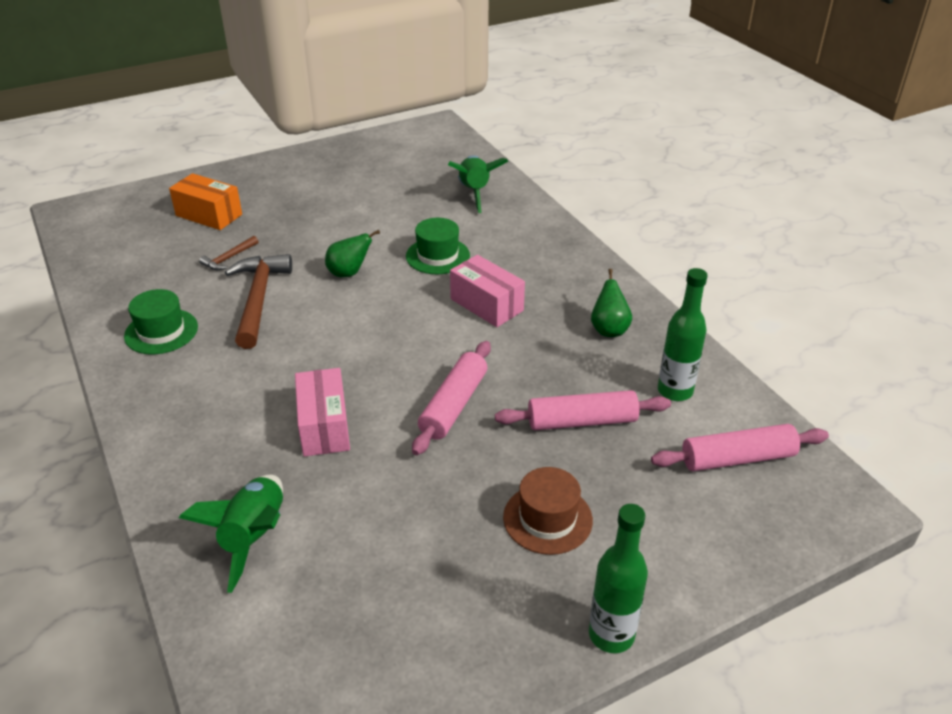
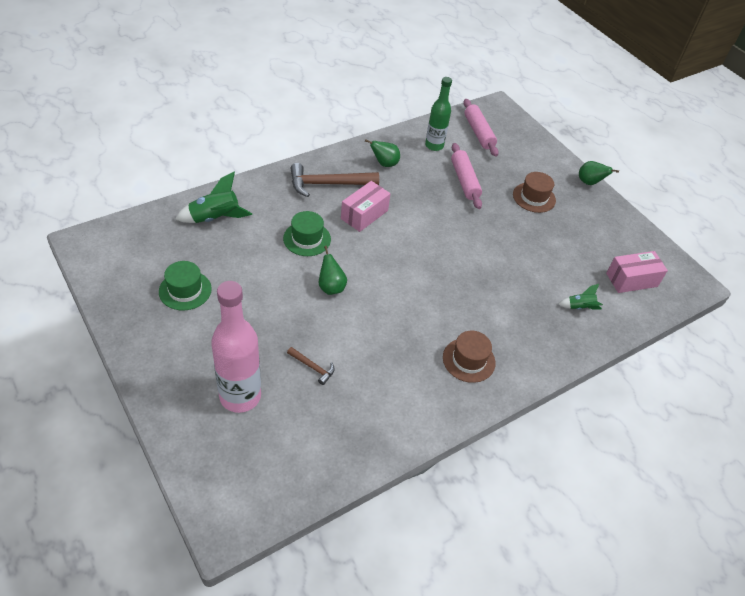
camera: 100 degrees left, 10 degrees up
(161, 331) = (414, 393): green hat -> green hat (185, 290)
(193, 384) = (468, 360): none -> brown hat
(209, 215) = (240, 396): orange box -> pink bottle
(254, 537) = (580, 307): green rocket -> green rocket, size x0.56
(258, 300) = (369, 338): brown hammer -> brown hammer (328, 184)
(324, 426) = (492, 286): pink box -> pink box (631, 280)
(453, 405) = (462, 230): pink rolling pin -> none
(611, 635) = (589, 183): green bottle -> green pear

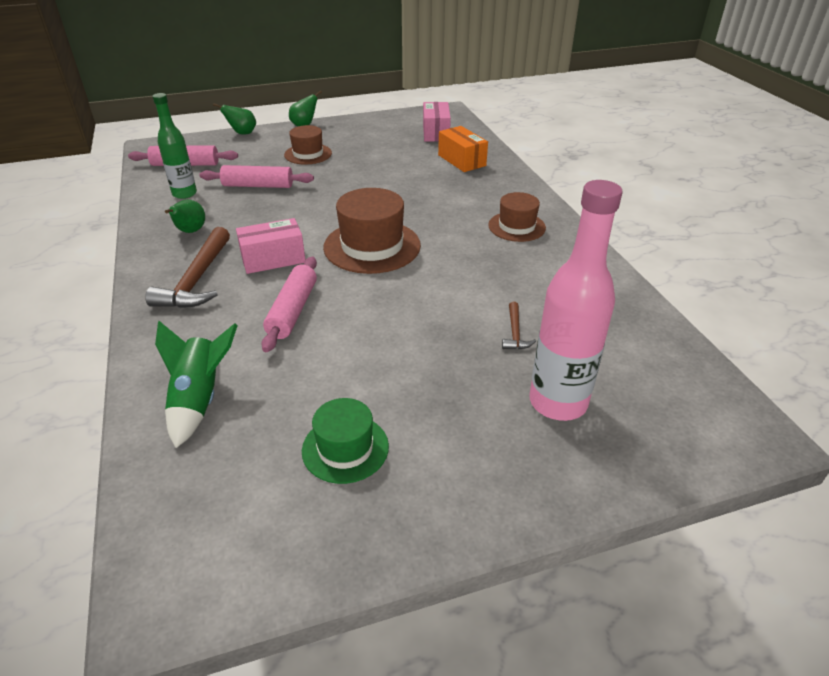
camera: 70 degrees left, 10 degrees down
(307, 239) = (292, 311): green hat -> pink rolling pin
(312, 367) = (515, 332): brown hammer -> brown hammer turned 135 degrees clockwise
(331, 287) = (388, 301): green pear -> green pear (242, 133)
(364, 214) = (273, 259): pink box -> pink box turned 75 degrees counterclockwise
(400, 266) = (372, 246): none -> brown hat
(580, 307) = (462, 160): green rocket -> orange box

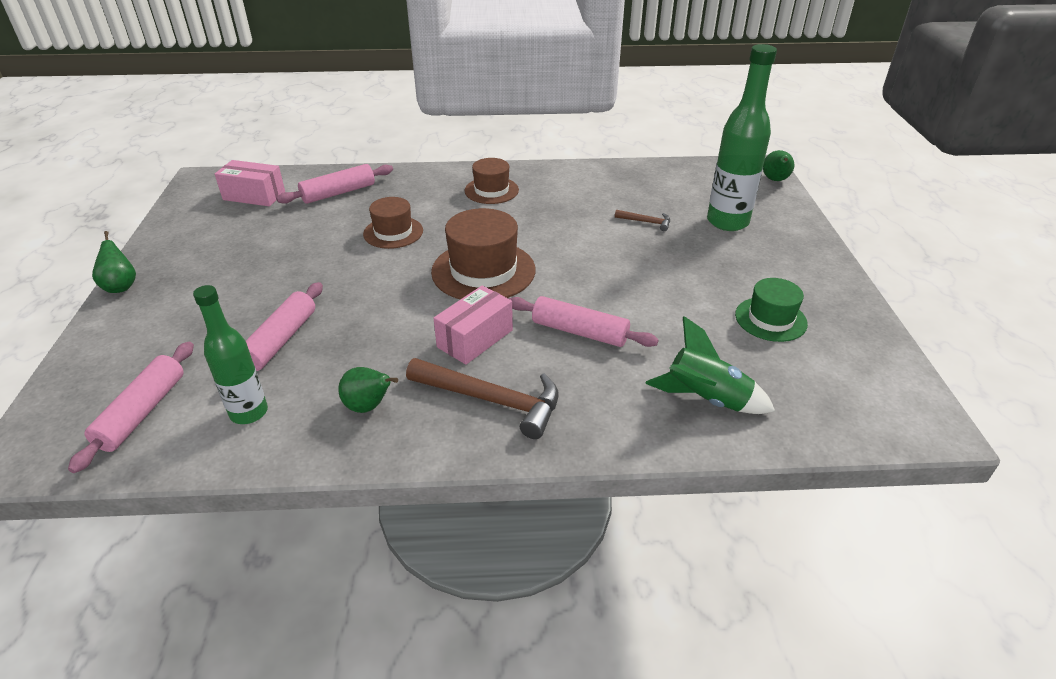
camera: 75 degrees left, 0 degrees up
(242, 133) = (82, 347): green pear -> green pear (775, 180)
(273, 259) = (475, 338): pink box -> pink box turned 45 degrees clockwise
(308, 154) = (222, 291): brown hat -> brown hat (393, 232)
(462, 160) = (338, 193): orange box -> pink rolling pin
(558, 402) = (727, 222): pink bottle -> green bottle

